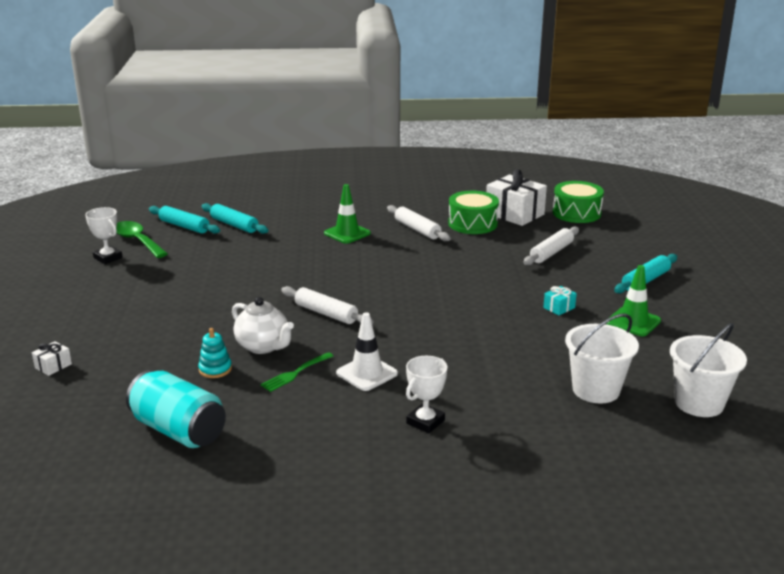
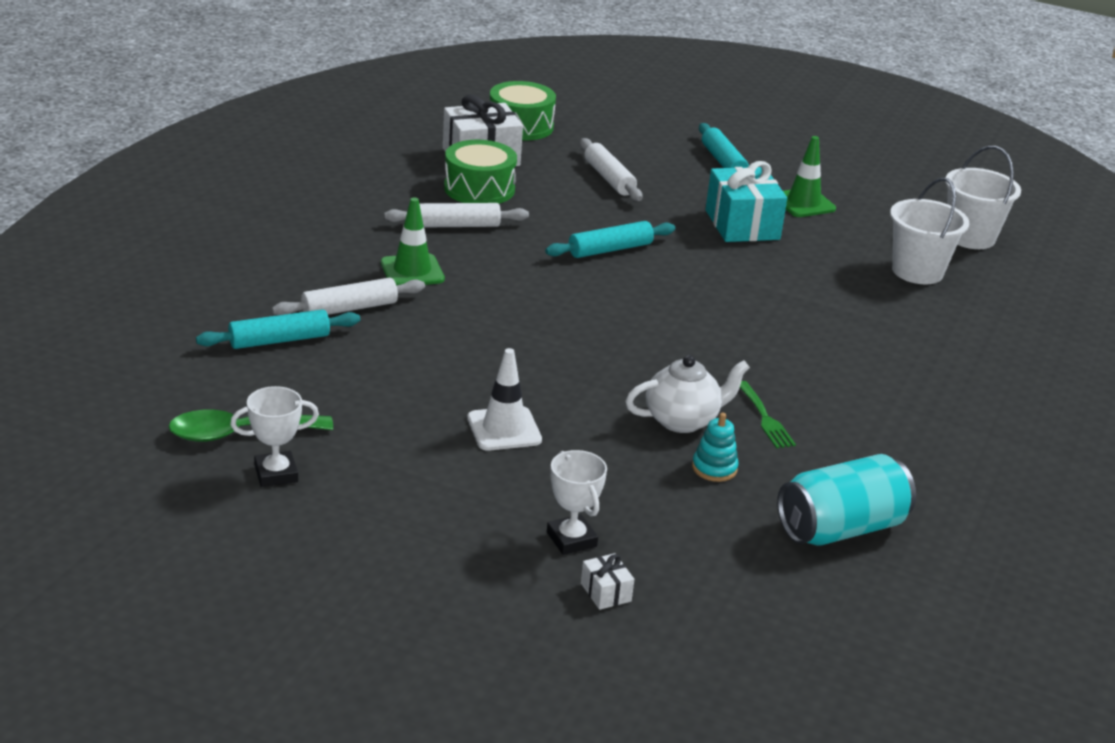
camera: 65 degrees left, 5 degrees up
(184, 226) = (231, 381): turquoise rolling pin -> turquoise rolling pin (610, 249)
(326, 313) = (633, 355): white rolling pin -> white rolling pin (349, 308)
(367, 373) = (798, 375): white traffic cone -> white traffic cone (504, 429)
(425, 422) = (919, 375): white trophy -> white trophy (571, 539)
(559, 308) = (742, 225): turquoise gift -> turquoise gift, size x2.27

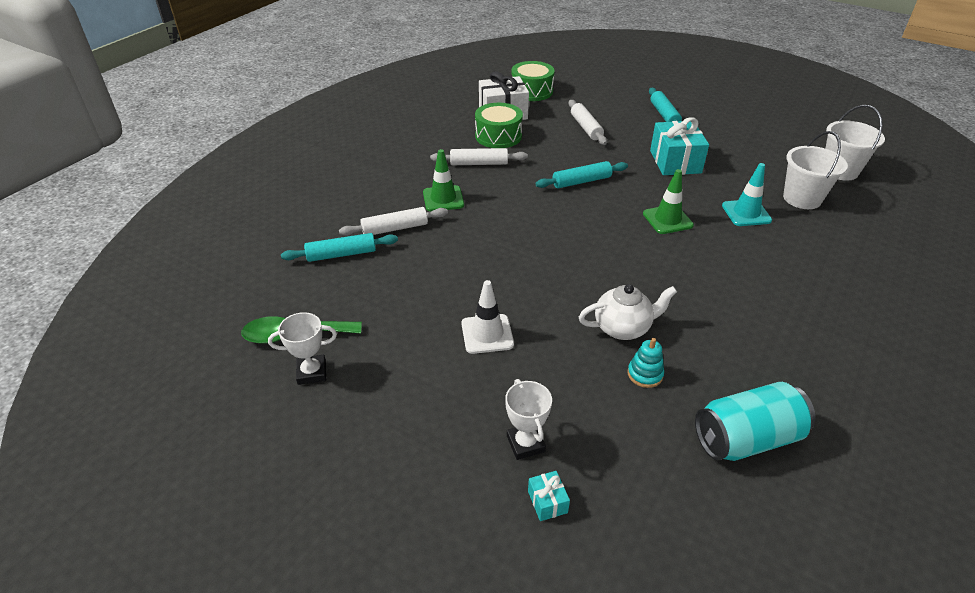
camera: 10 degrees right, 10 degrees up
(605, 592) = (547, 502): white gift -> turquoise gift
(765, 418) = (686, 327): green fork -> none
(803, 203) = (719, 145): green traffic cone -> green traffic cone (667, 219)
(841, 289) = (746, 213): none -> turquoise traffic cone

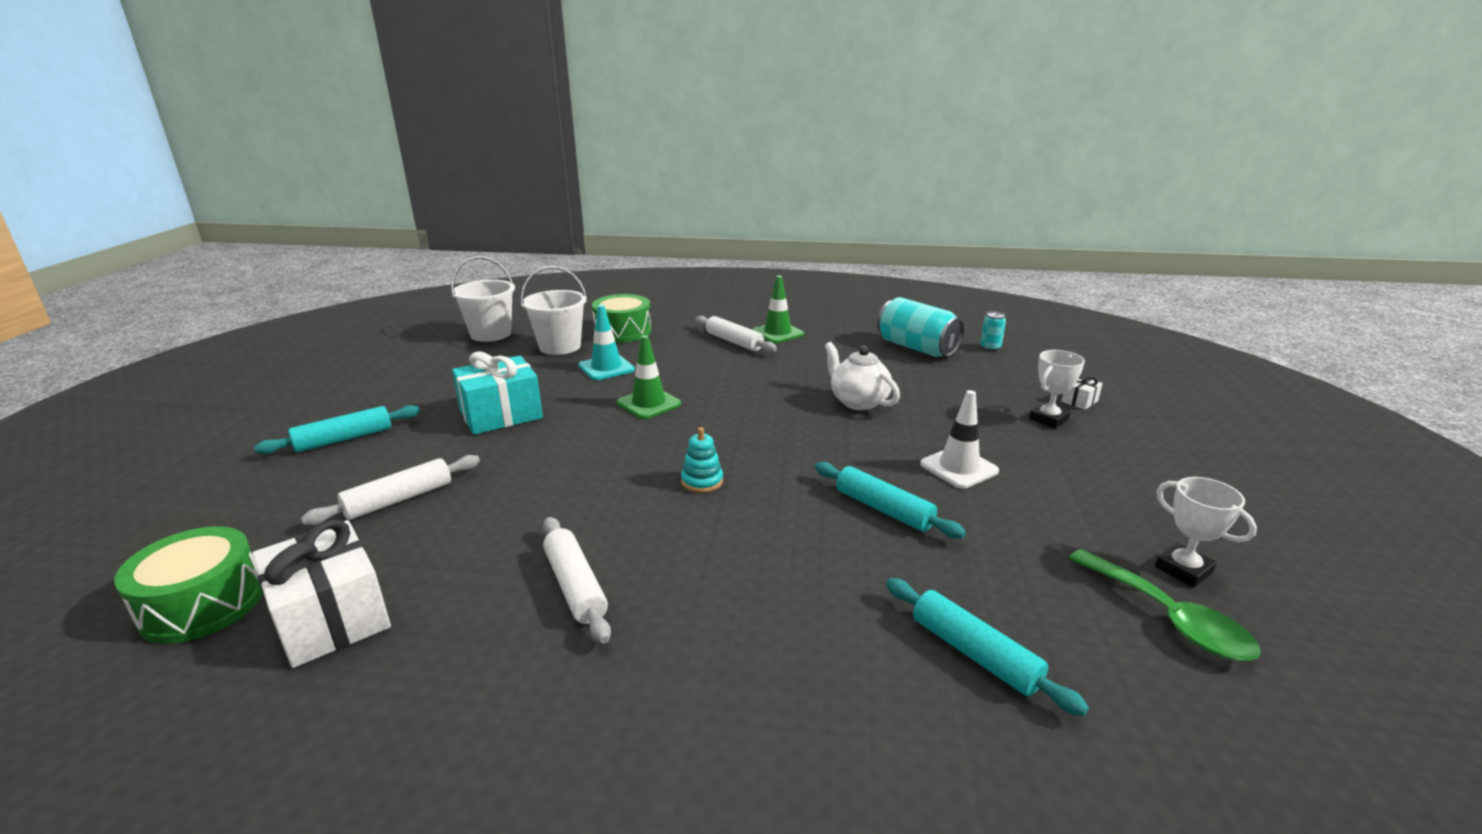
camera: 115 degrees left, 15 degrees down
(395, 228) = (850, 617): white rolling pin -> white rolling pin (734, 342)
(443, 199) = (721, 591): green traffic cone -> green traffic cone (777, 333)
(498, 136) = (451, 593): green drum -> green drum (623, 331)
(547, 502) = (1079, 401): turquoise gift -> white gift
(581, 181) = (589, 471): turquoise rolling pin -> turquoise rolling pin (883, 509)
(645, 374) = (903, 385): turquoise stacking toy -> turquoise stacking toy (702, 481)
(730, 519) = (990, 347): none -> turquoise can

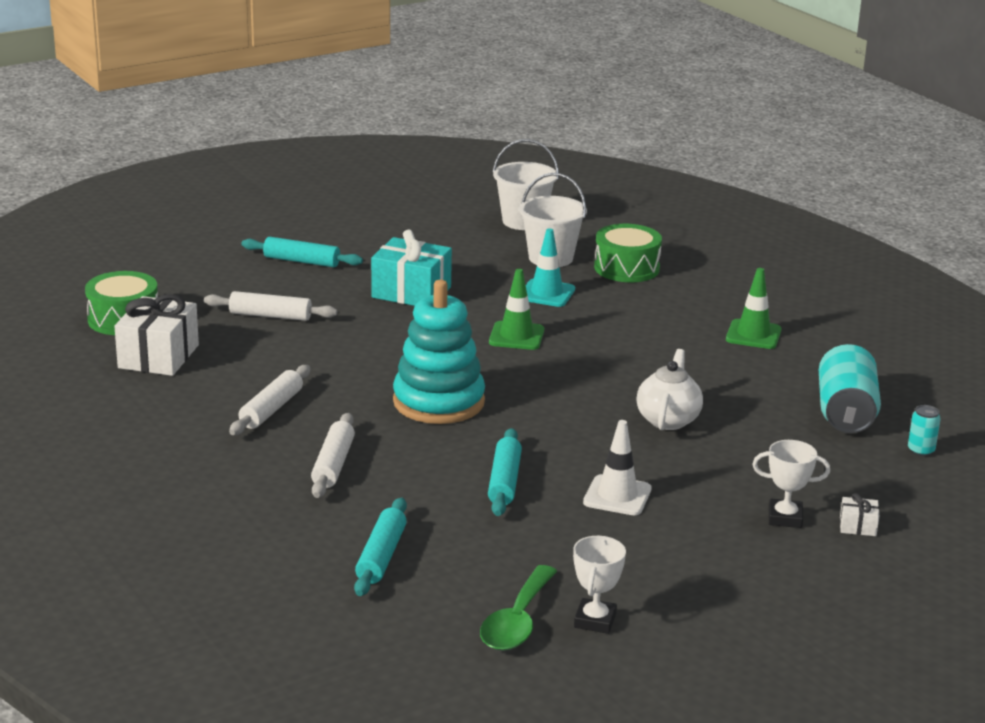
camera: 50 degrees right, 0 degrees up
(702, 481) = (438, 402): turquoise stacking toy -> turquoise stacking toy, size x2.43
(734, 342) = (695, 323): white rolling pin -> white rolling pin (333, 465)

